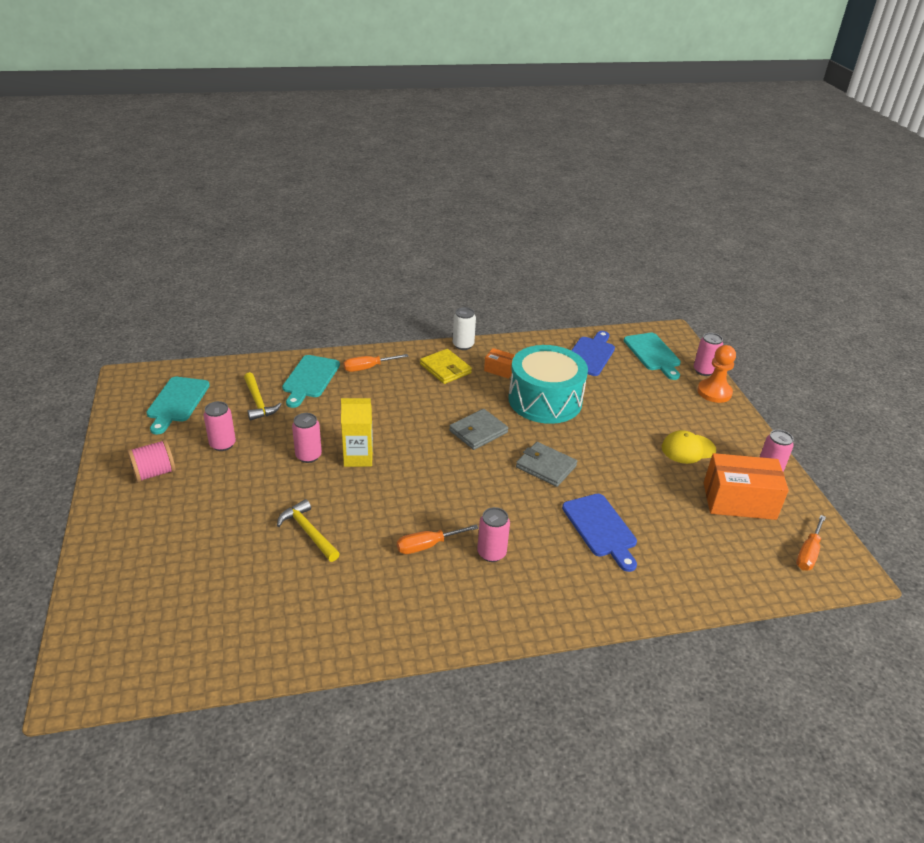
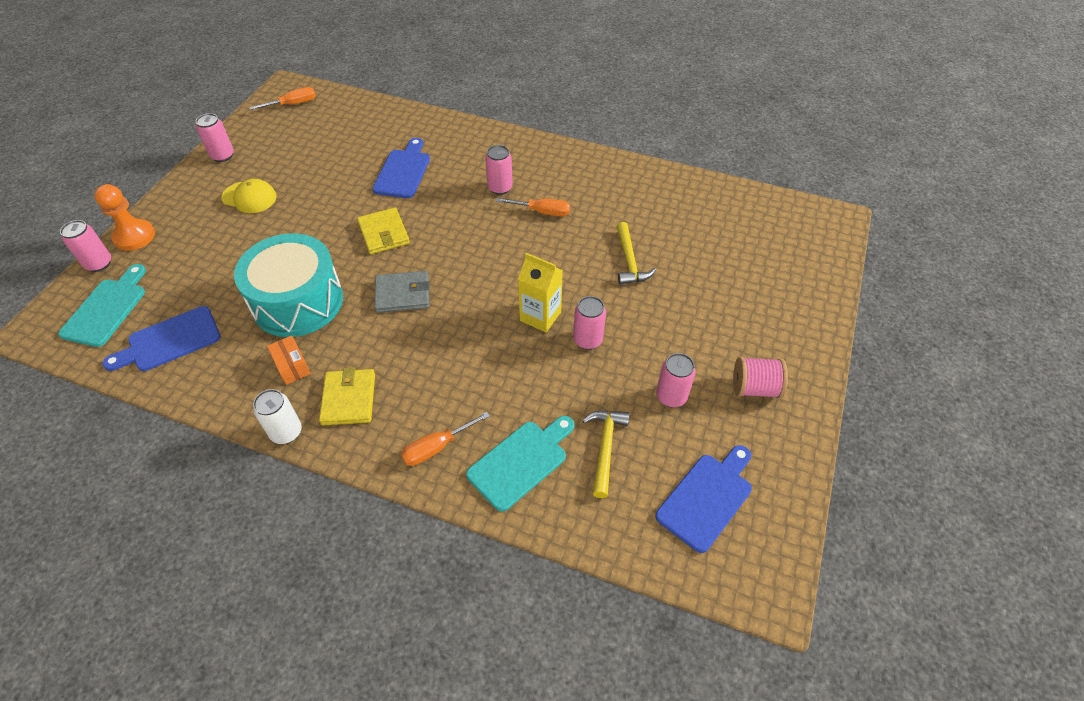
camera: 145 degrees left, 15 degrees up
(177, 402) = (707, 498): turquoise cutting board -> blue cutting board
(368, 368) = (437, 447): orange screwdriver -> orange screwdriver turned 135 degrees clockwise
(546, 466) = (383, 233): grey wallet -> yellow wallet
(739, 501) = (280, 147): orange box -> none

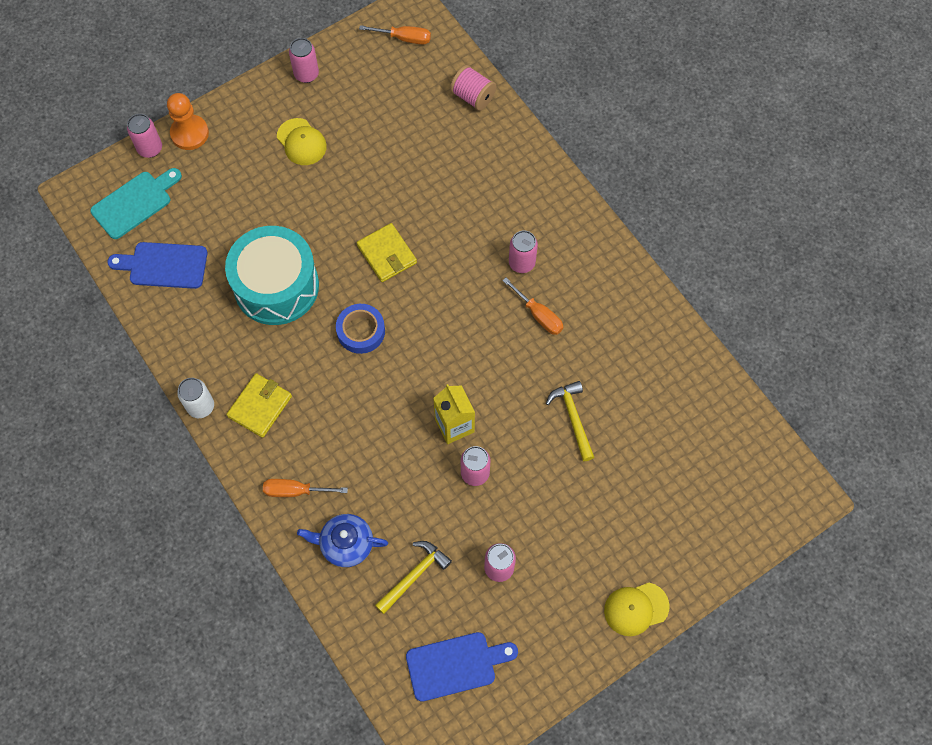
camera: 35 degrees right, 15 degrees up
(292, 366) = (237, 348): orange box -> none
(383, 233) = (387, 254): yellow wallet -> yellow wallet turned 45 degrees counterclockwise
(402, 294) = (361, 331): grey wallet -> blue tape
(403, 171) = (449, 189): blue cutting board -> none
(521, 462) = (345, 544): turquoise cutting board -> blue teapot
(629, 261) = (573, 418): yellow hammer -> yellow hammer turned 135 degrees clockwise
(754, 388) = (571, 606): pink spool -> pink spool (473, 97)
(803, 358) = (636, 609): none -> yellow cap

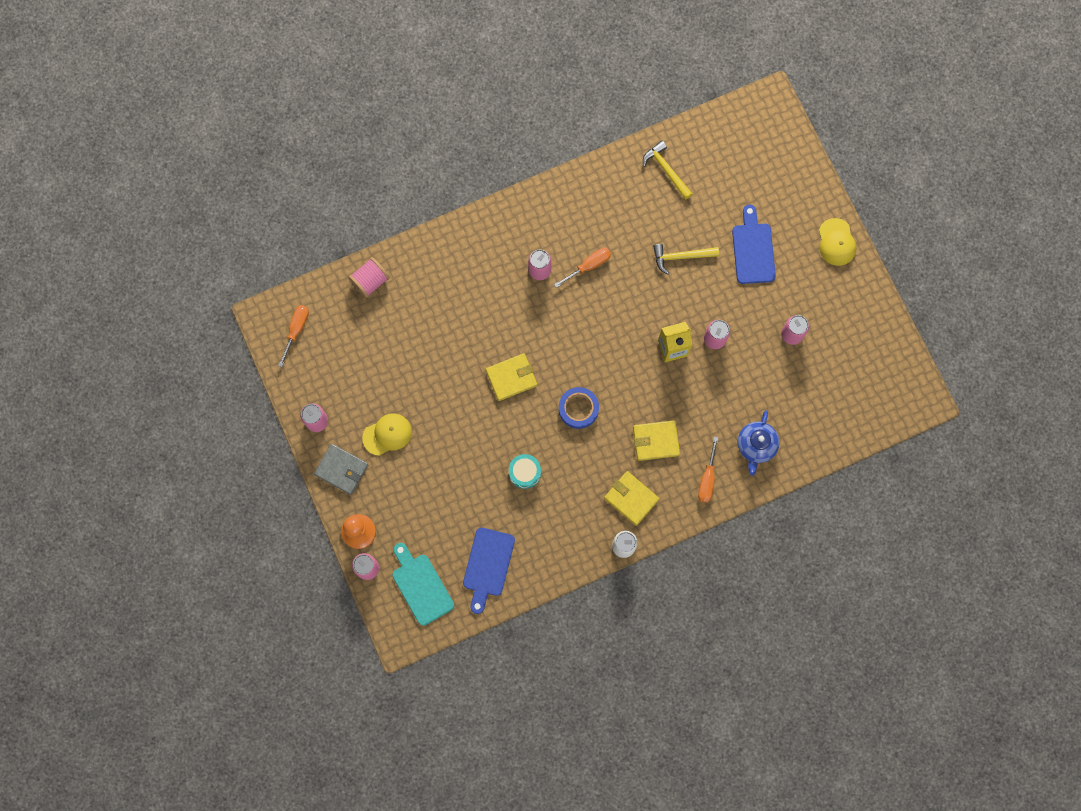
camera: 80 degrees left, 10 degrees up
(256, 106) = (341, 469): none -> grey wallet
(276, 286) = (524, 472): turquoise drum -> turquoise drum, size x0.44
(334, 423) = (656, 441): none -> yellow wallet
(414, 575) = (788, 398): yellow hammer -> yellow hammer (666, 170)
(455, 665) = (859, 378): blue cutting board -> blue cutting board (753, 250)

